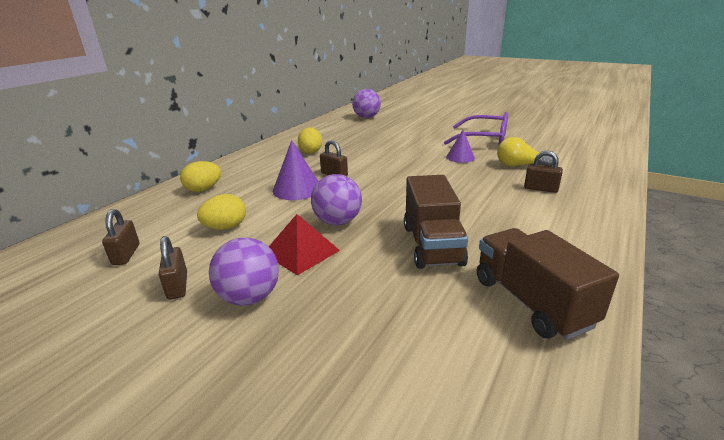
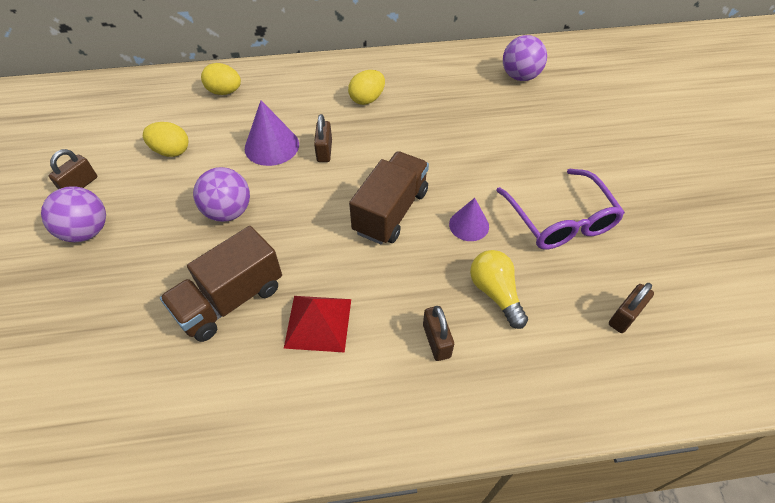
camera: 50 degrees right, 25 degrees up
(126, 254) = (102, 130): brown padlock -> brown padlock (624, 316)
(301, 252) = (163, 220): red pyramid -> red pyramid (318, 323)
(531, 301) = (176, 414): brown truck -> brown truck (391, 211)

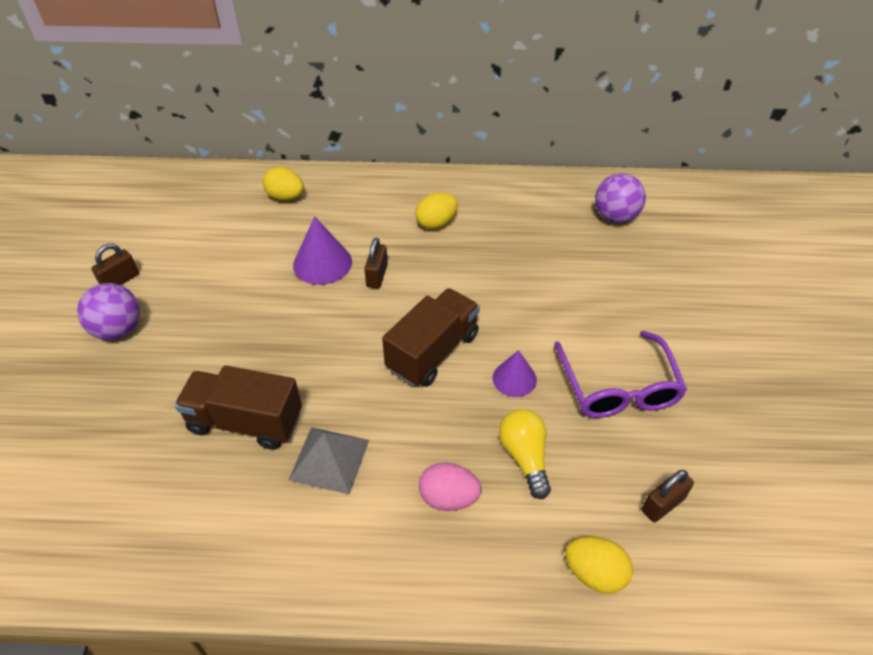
camera: 10 degrees right, 5 degrees down
(171, 151) = (218, 256): yellow egg -> yellow egg (594, 573)
(228, 212) = (263, 328): purple ball -> none
(230, 300) = (245, 422): brown truck -> brown truck turned 45 degrees clockwise
(318, 323) = (329, 459): red pyramid -> grey pyramid
(436, 341) = (448, 498): brown padlock -> pink egg

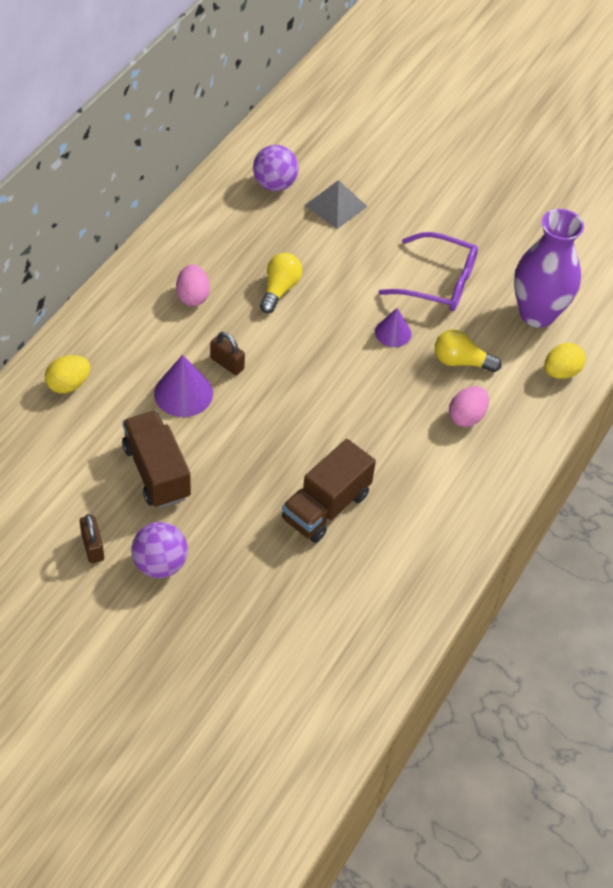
camera: 65 degrees left, 5 degrees up
(329, 459) = (394, 469): grey pyramid -> grey pyramid (335, 206)
(433, 352) = (335, 366): brown truck -> brown truck (157, 472)
(436, 223) = (193, 296): yellow egg -> pink egg
(494, 272) = (279, 289): none -> yellow light bulb
(663, 504) = (537, 314): brown padlock -> purple vase

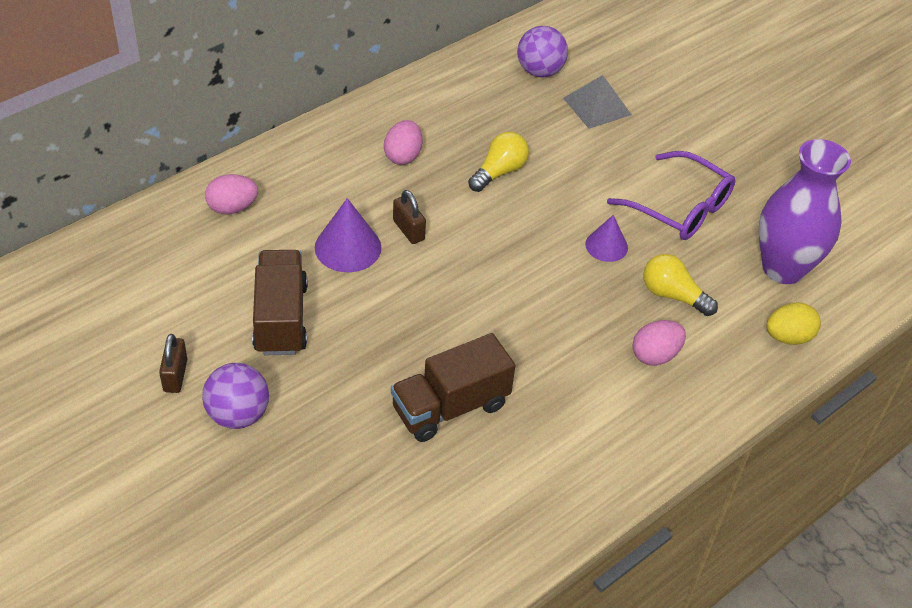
camera: 20 degrees right, 5 degrees down
(68, 384) = (232, 208): yellow egg -> pink egg

